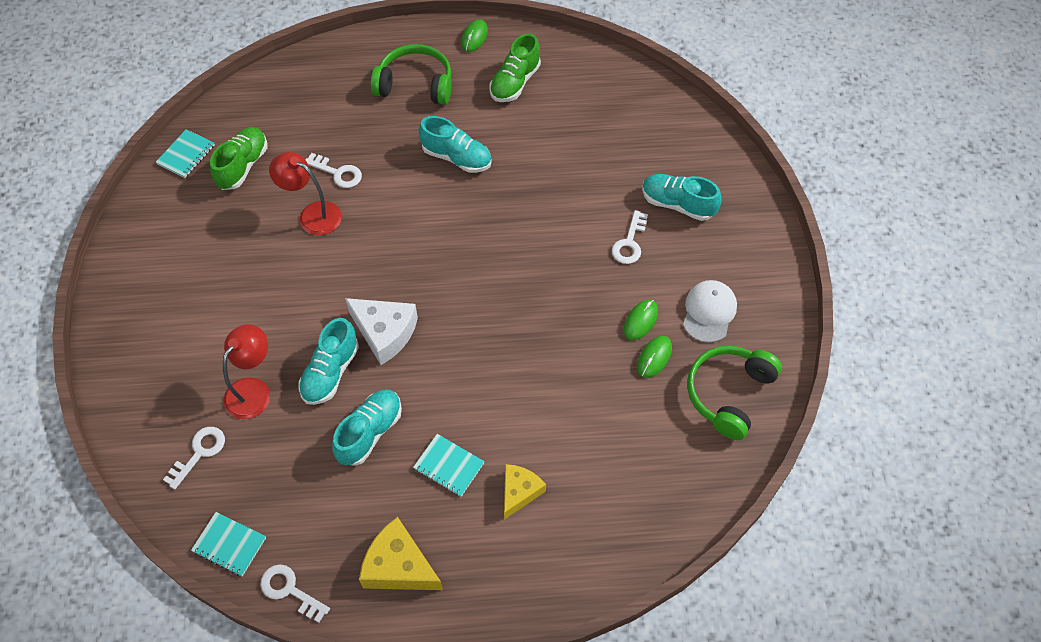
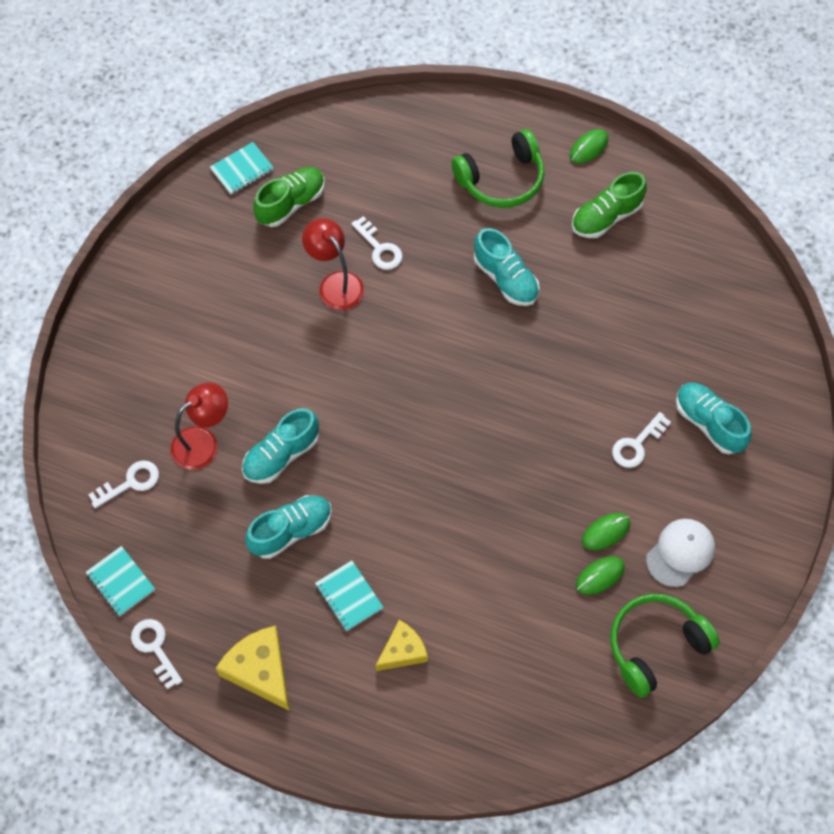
camera: 25 degrees right, 5 degrees up
(385, 333) = (349, 437): white cheese -> none
(415, 84) = (501, 179): green headphones -> green headphones turned 120 degrees clockwise

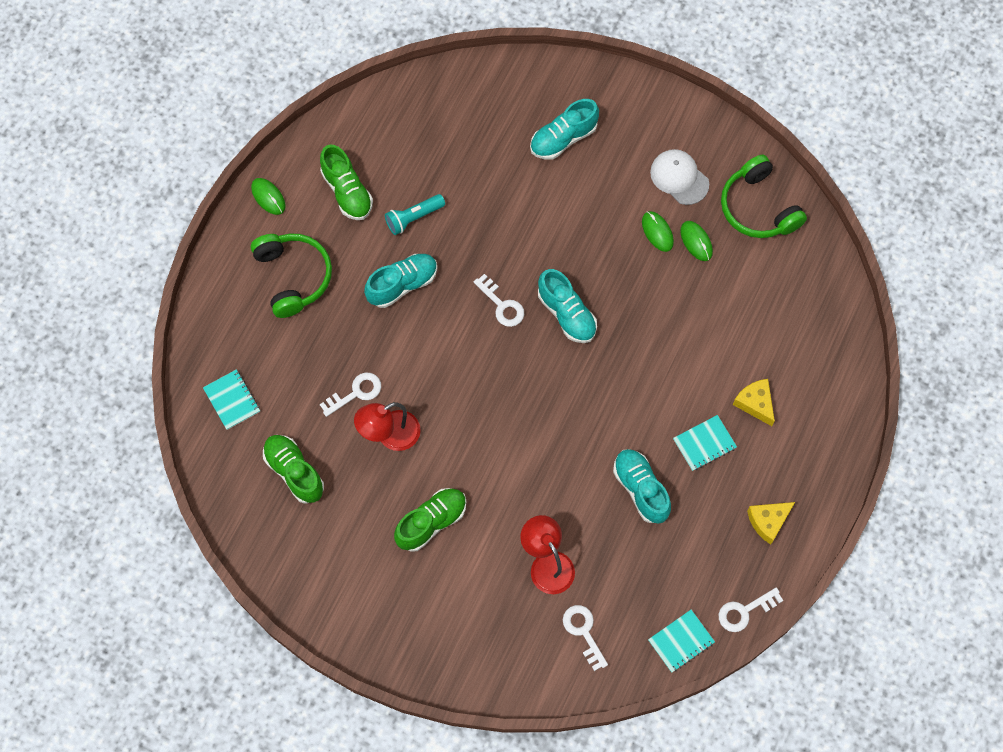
camera: 85 degrees left, 5 degrees up
(242, 169) = (247, 517): turquoise notebook -> turquoise notebook (232, 400)
(244, 330) = (431, 522): none -> green shoe
(260, 670) = (768, 521): yellow cheese -> yellow cheese, size x0.66
(281, 455) = (566, 494): turquoise shoe -> turquoise shoe (566, 314)
(585, 282) = (413, 218): none -> turquoise flashlight
(637, 444) = (578, 197): white key -> white key (502, 305)

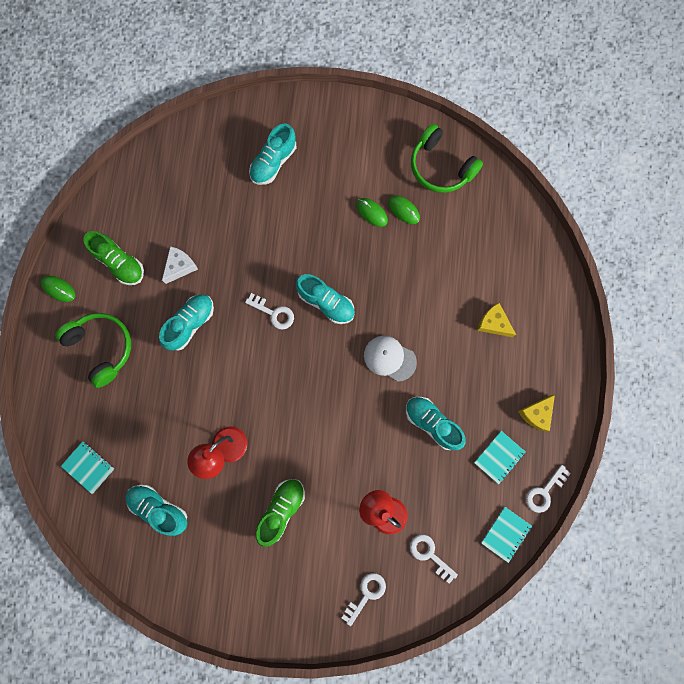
camera: 20 degrees left, 10 degrees up
(294, 472) = (159, 508): green shoe -> turquoise shoe
(356, 393) = (185, 425): white key -> white key (366, 594)
(413, 218) = (180, 266): turquoise flashlight -> white cheese
(679, 178) = (373, 164): white cap -> white cap (389, 358)
(704, 443) = (467, 369): turquoise notebook -> turquoise notebook (499, 457)

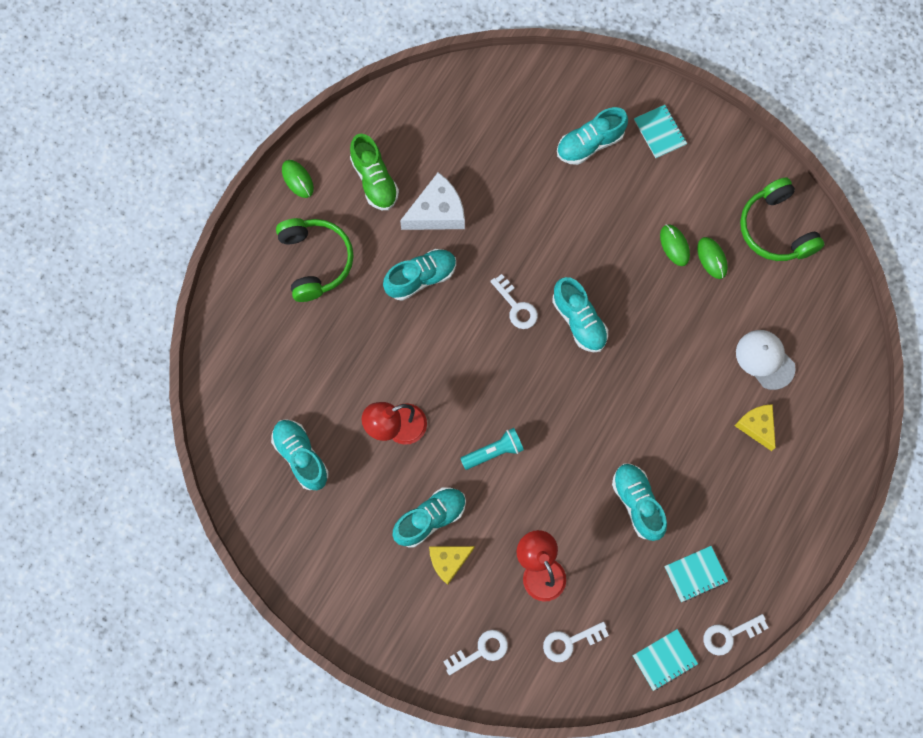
camera: 25 degrees right, 5 degrees down
(88, 467) = (246, 380): turquoise notebook -> turquoise notebook (659, 132)
(180, 266) = (437, 212): white cheese -> white cheese, size x1.51
(281, 509) = (430, 518): green shoe -> turquoise shoe
(307, 434) = (494, 451): none -> turquoise flashlight
(389, 358) = (622, 412): white cap -> white cap (765, 359)
(429, 554) = (570, 642): white key -> white key turned 90 degrees counterclockwise
(536, 413) = (760, 546): yellow cheese -> yellow cheese (448, 561)

